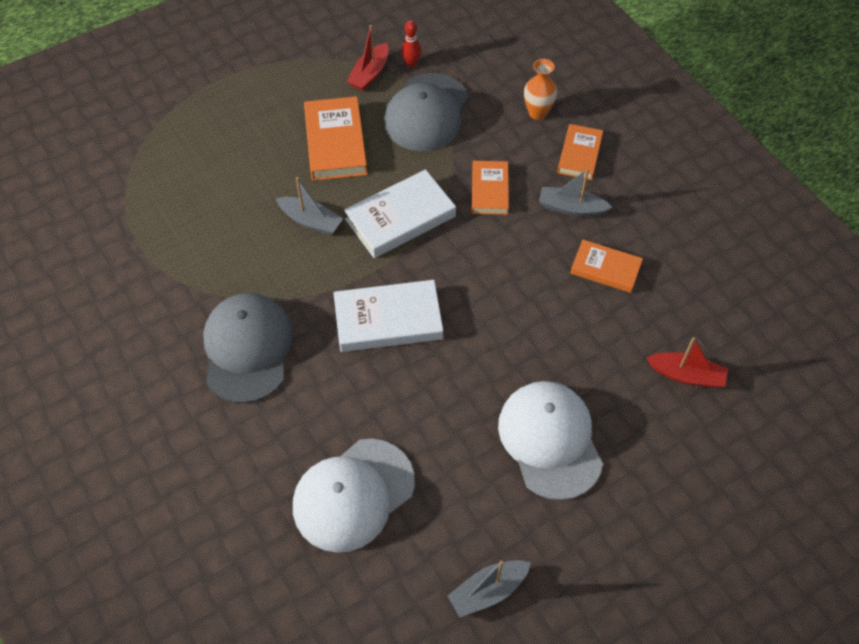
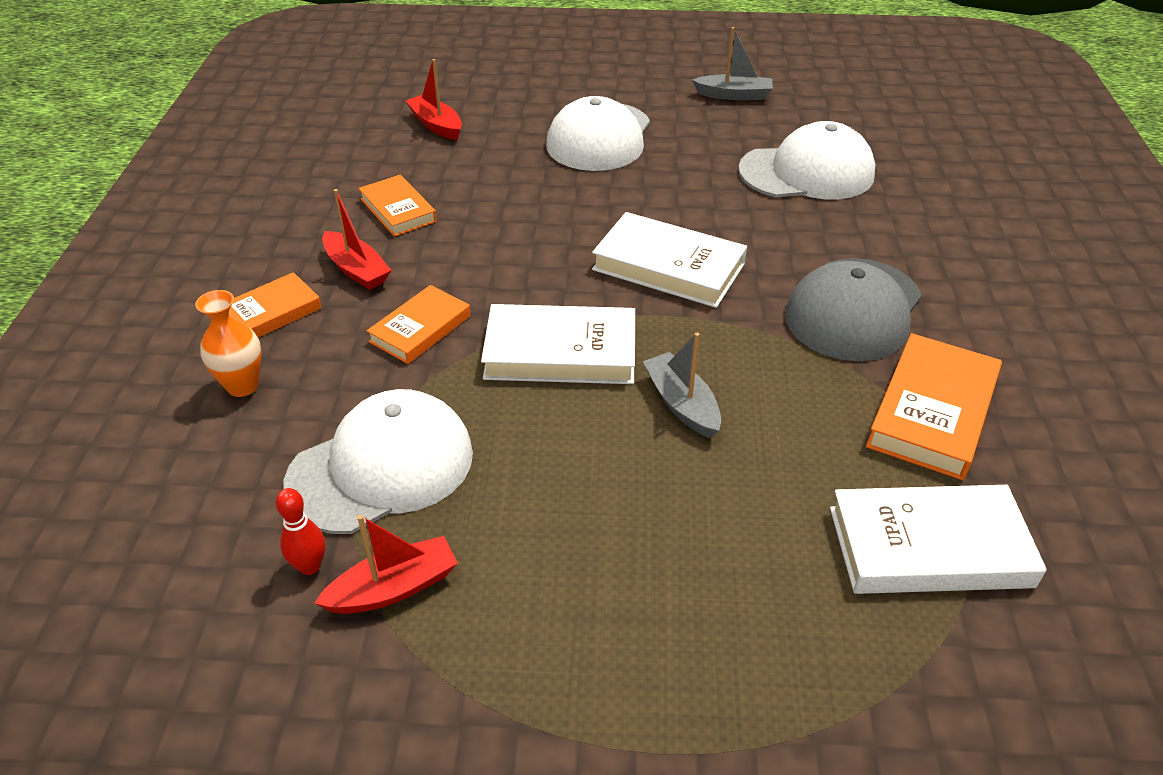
camera: 145 degrees left, 15 degrees down
(148, 207) = (929, 547): none -> white book
(335, 143) = (558, 494): orange book -> orange book (932, 412)
(426, 113) = (381, 467): grey cap -> white cap
(571, 208) = (356, 270): grey boat -> red boat

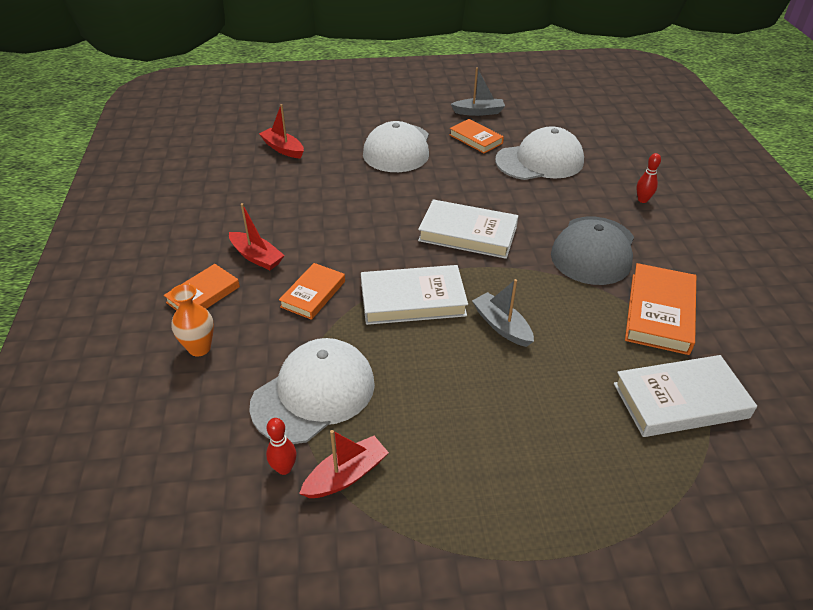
camera: 10 degrees left, 0 degrees up
(398, 210) = (273, 212): orange book -> orange book (476, 139)
(952, 242) = (642, 200): none -> red bowling pin

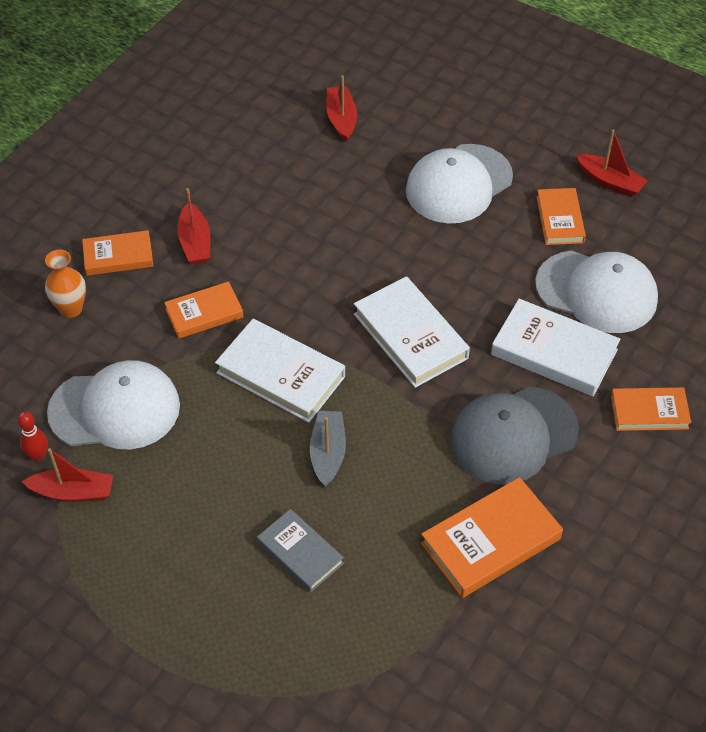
camera: 40 degrees right, 10 degrees up
(478, 112) = (610, 181): grey boat -> red boat
(563, 398) = (300, 553): none -> grey book
(642, 200) = (649, 412): red bowling pin -> orange book
(680, 400) = (397, 628): white book -> white book (554, 352)

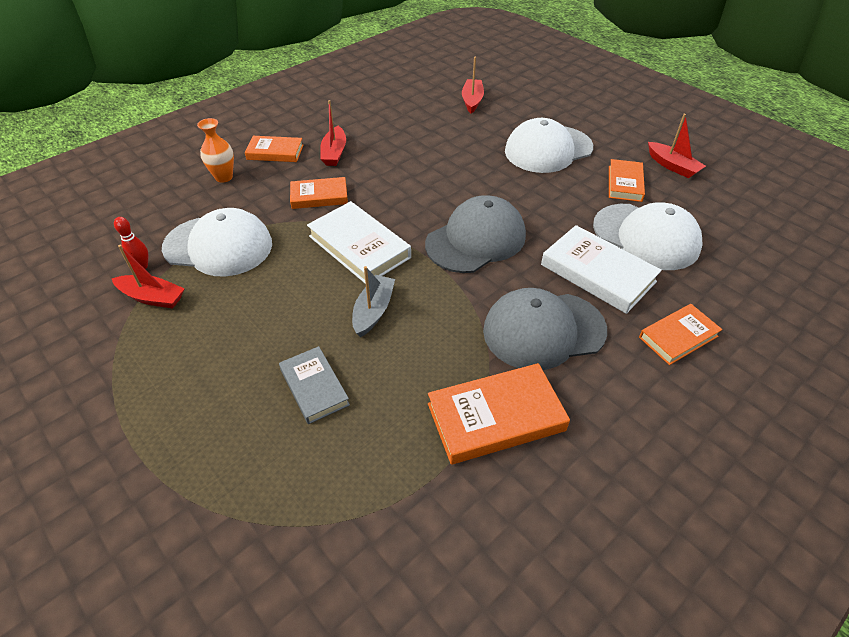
camera: 15 degrees right, 5 degrees down
(410, 336) = (476, 239): white book -> grey cap
(649, 412) = (678, 337): orange book -> orange book turned 45 degrees counterclockwise

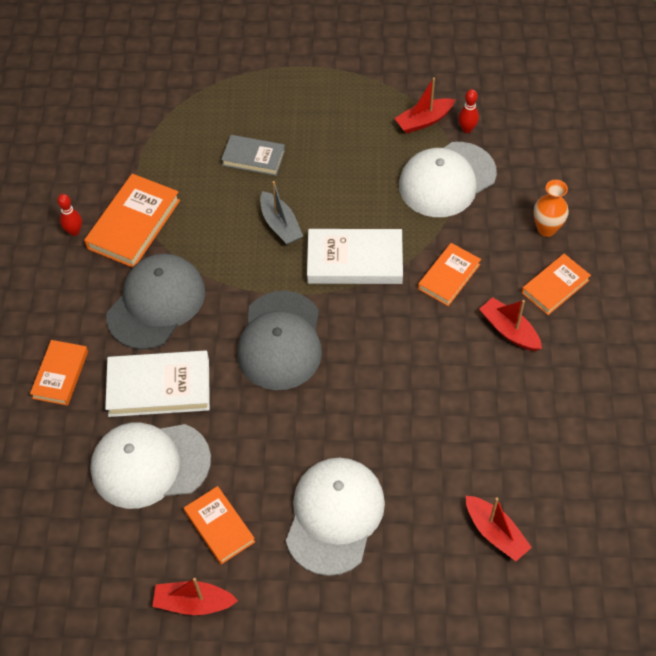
camera: 135 degrees right, 10 degrees up
(564, 462) = (74, 231): none -> red bowling pin

